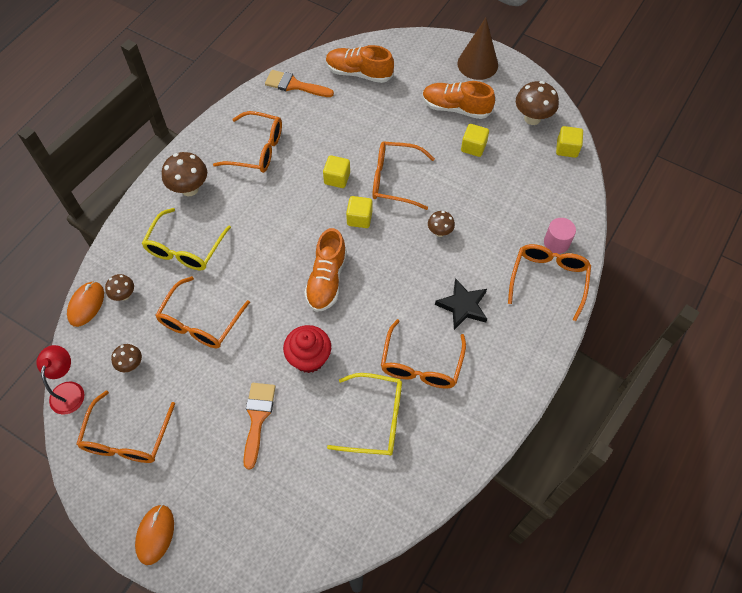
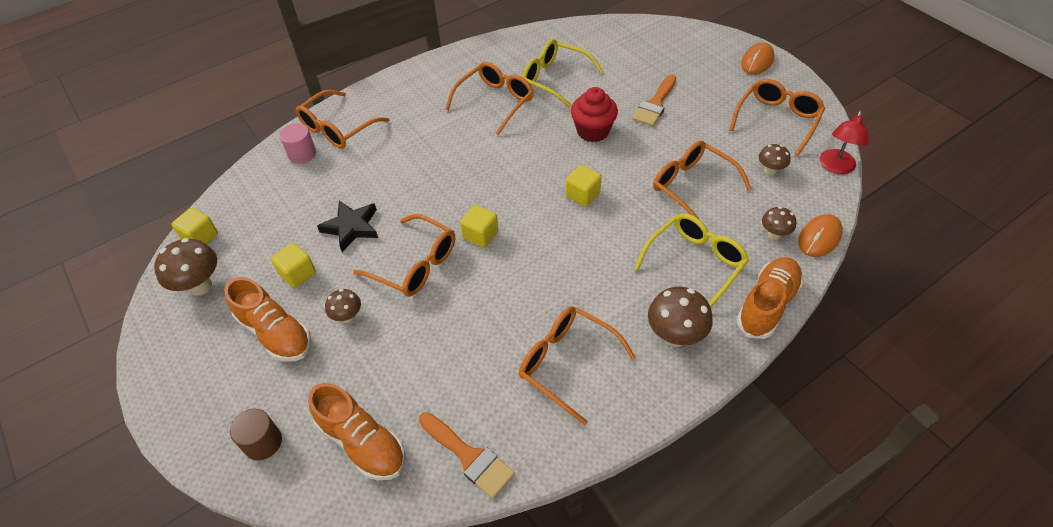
camera: 155 degrees left, 10 degrees down
(200, 322) = (692, 186): orange glasses -> orange glasses turned 90 degrees counterclockwise
(326, 279) = (546, 187): orange shoe -> orange shoe (767, 305)
(337, 178) = (481, 289): yellow cube -> yellow cube (582, 195)
(414, 56) = (263, 442): none -> brown cylinder
(440, 232) = (405, 196): brown mushroom -> brown mushroom (347, 317)
(462, 306) = (430, 130): black star -> black star (351, 227)
(477, 64) = (191, 392): brown cone -> none

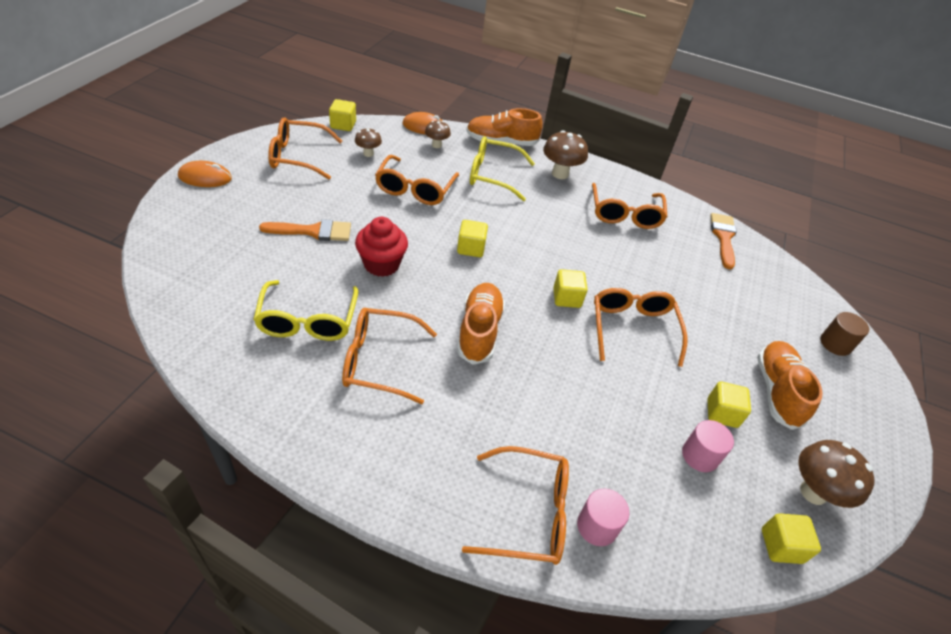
camera: 130 degrees left, 5 degrees down
(286, 234) = (700, 455): none -> pink cylinder
(347, 317) = (716, 349): brown mushroom -> none
(351, 227) = (642, 400): black star -> none
(362, 442) = (774, 290): orange shoe -> orange shoe (479, 331)
(835, 167) = (343, 125): red lamp -> yellow cube

